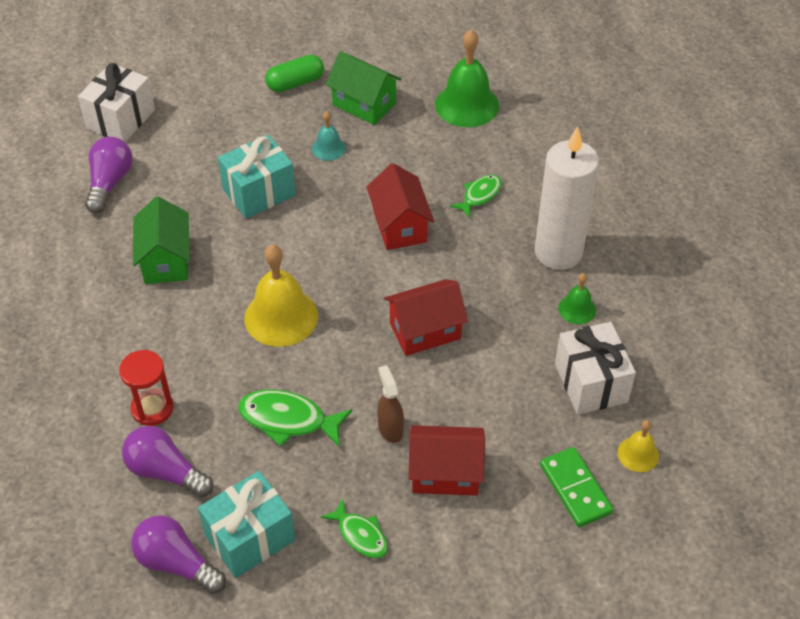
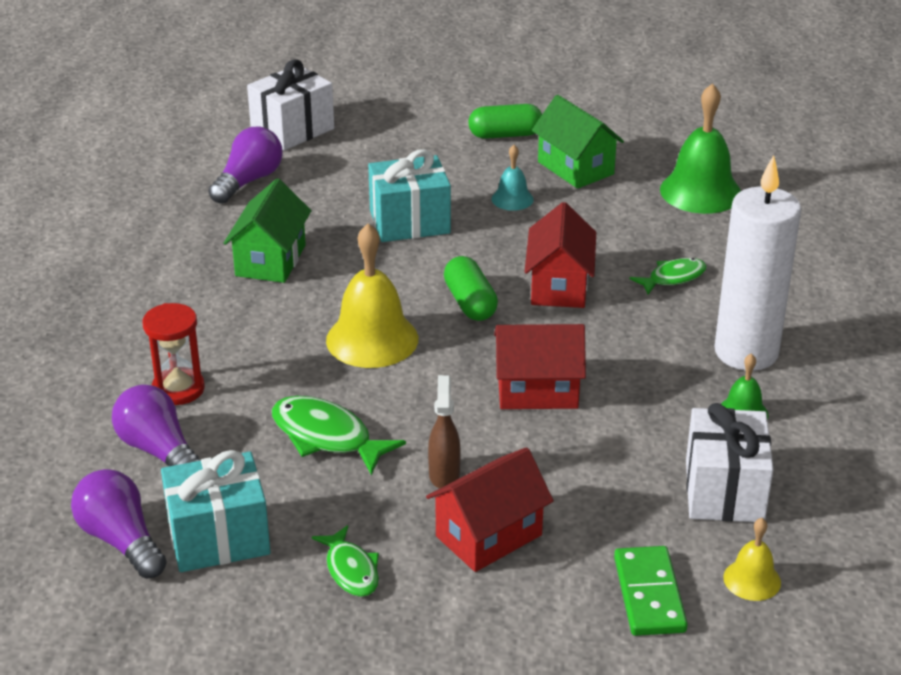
camera: 20 degrees right, 15 degrees down
(340, 260) = (470, 303): none -> green capsule
(445, 473) = (489, 536): red house -> red house turned 60 degrees counterclockwise

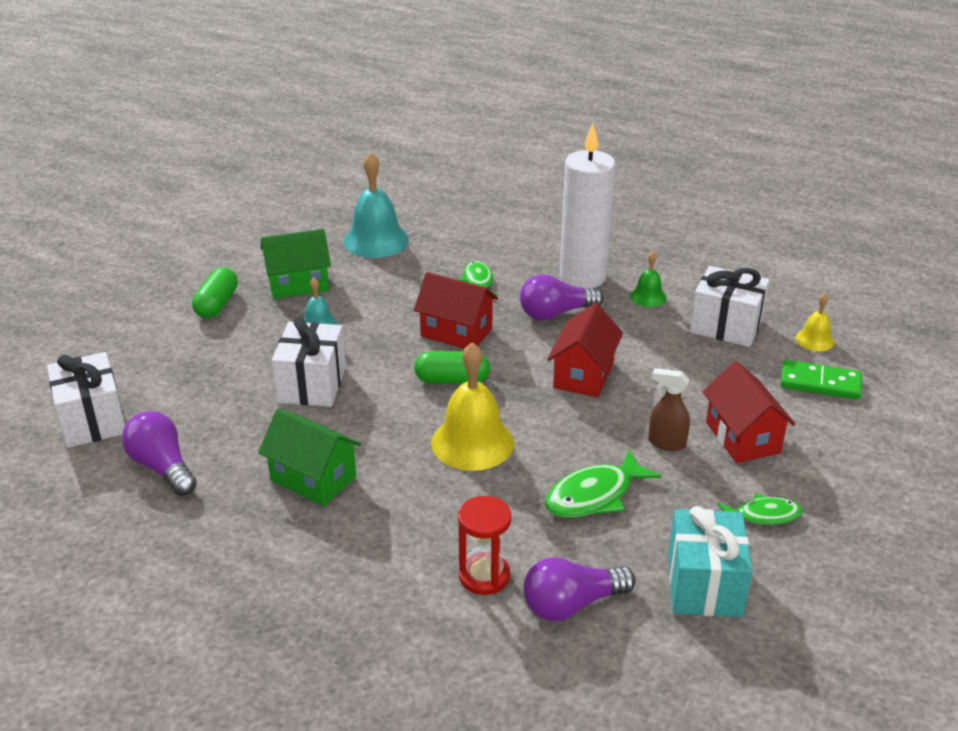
camera: 70 degrees left, 0 degrees up
(121, 540) = (689, 650): purple light bulb -> purple light bulb (555, 313)
(409, 222) = (312, 384): turquoise gift -> white gift
(700, 191) = (376, 240): green bell -> turquoise bell

